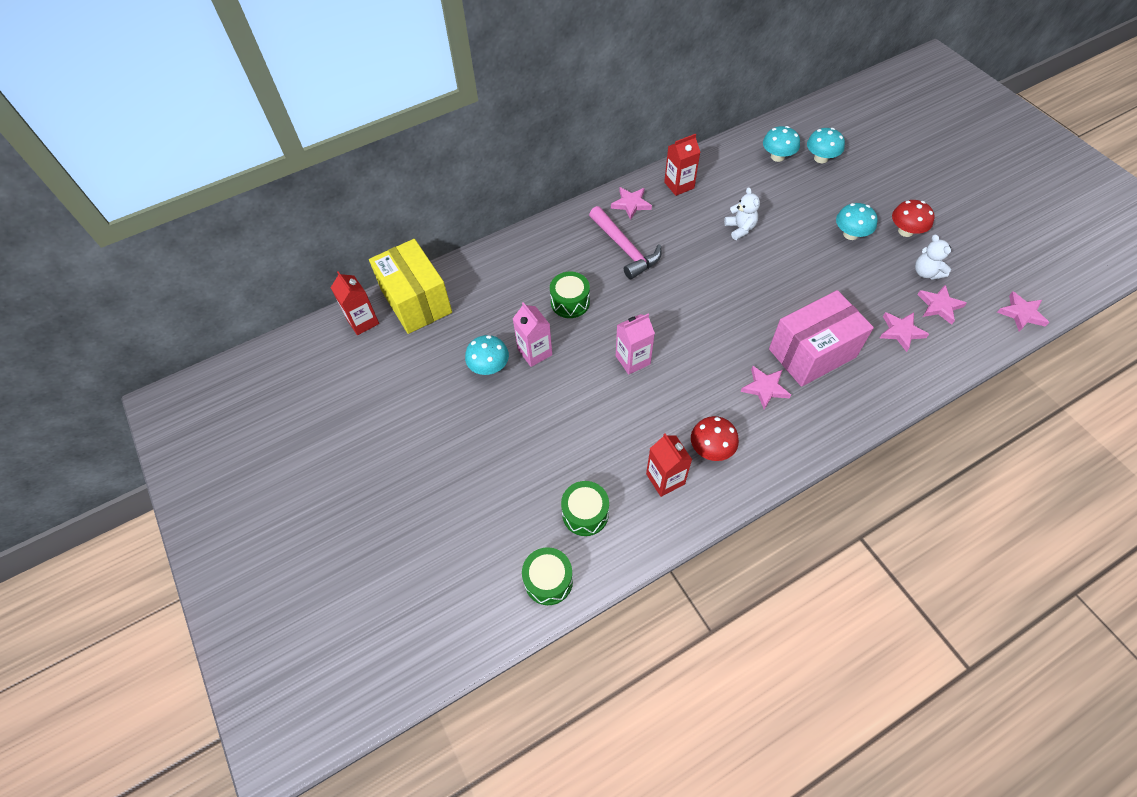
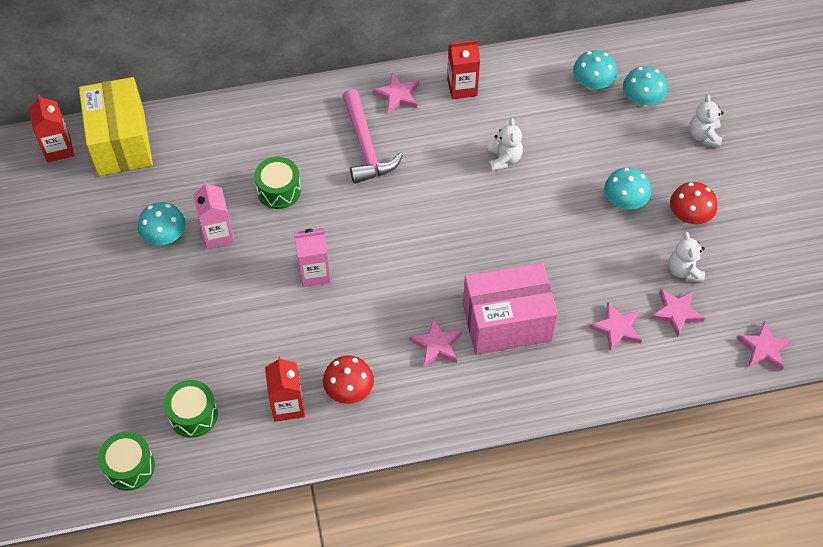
camera: 15 degrees right, 0 degrees up
(881, 171) = (703, 136): none -> white teddy bear

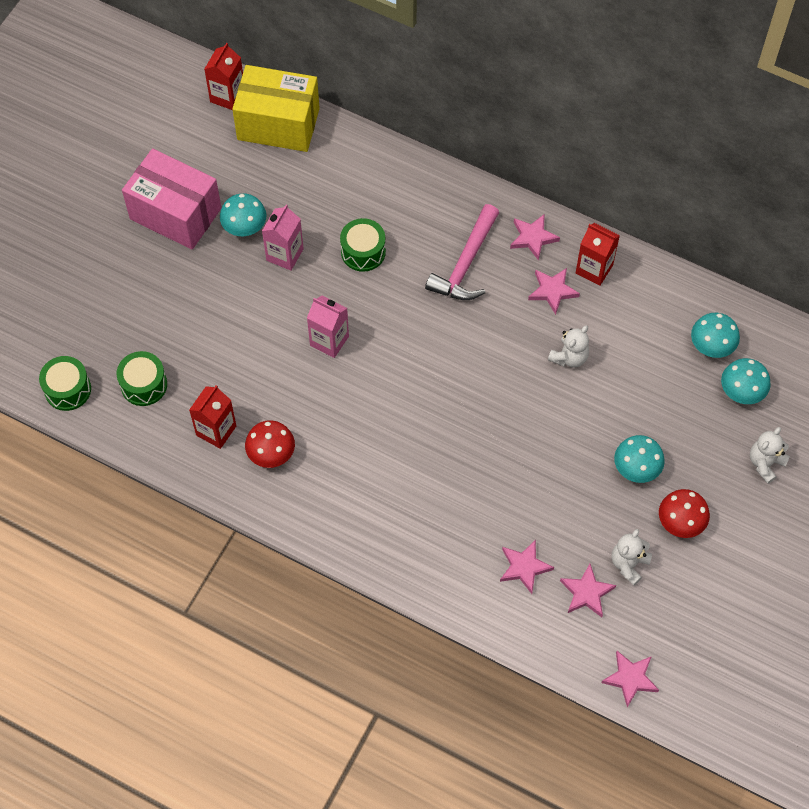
camera: 40 degrees right, 5 degrees up
(121, 142) = (278, 124): yellow box -> yellow box turned 75 degrees clockwise
(437, 344) = (369, 469): pink star -> pink star (552, 291)
(507, 322) = (441, 494): pink box -> pink box (175, 213)

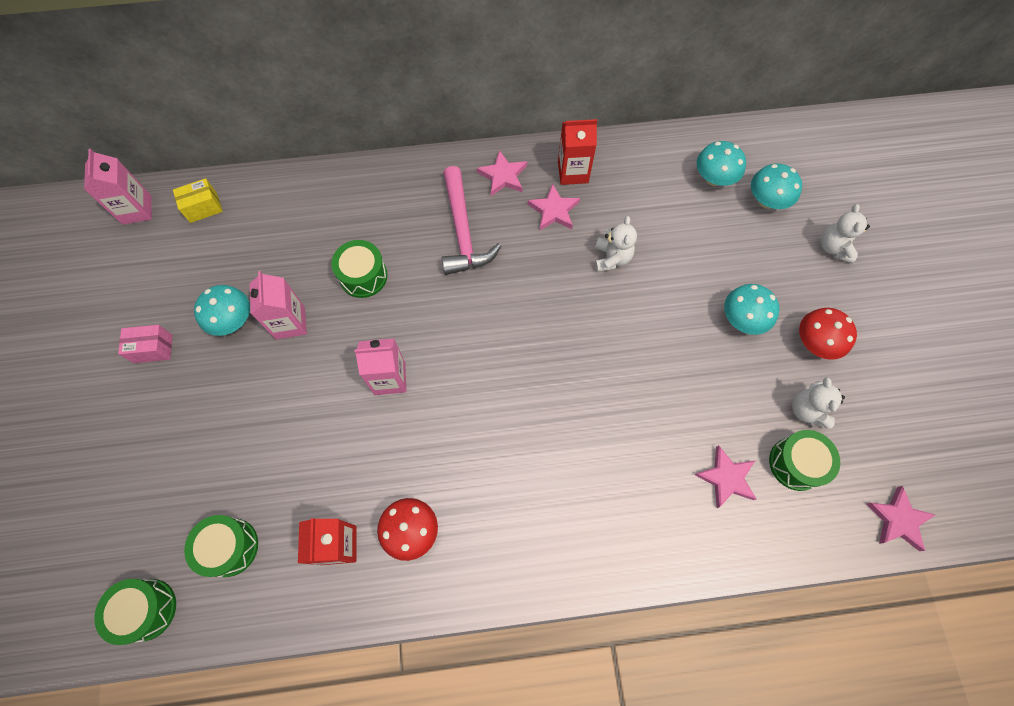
camera: 35 degrees left, 5 degrees up
(175, 213) = (153, 349): pink box -> pink box, size x0.43
(227, 96) = (137, 210): red carton -> pink carton
(278, 124) = (203, 207): yellow box -> yellow box, size x0.43
(586, 593) = (796, 463): pink star -> green drum

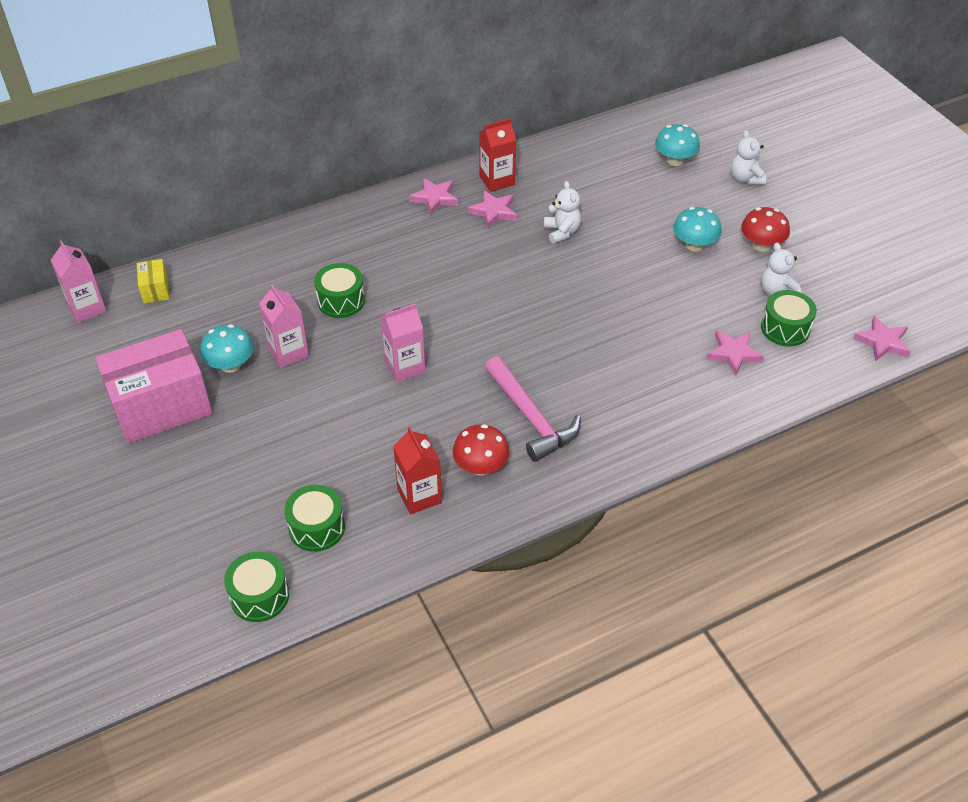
camera: 20 degrees left, 20 degrees down
(153, 349) = (161, 406): pink box -> pink box, size x2.33
(203, 207) = (155, 290): yellow box -> yellow box turned 60 degrees counterclockwise
(463, 232) = (418, 246): pink hammer -> pink hammer (531, 417)
(713, 178) = (622, 156): turquoise mushroom -> none

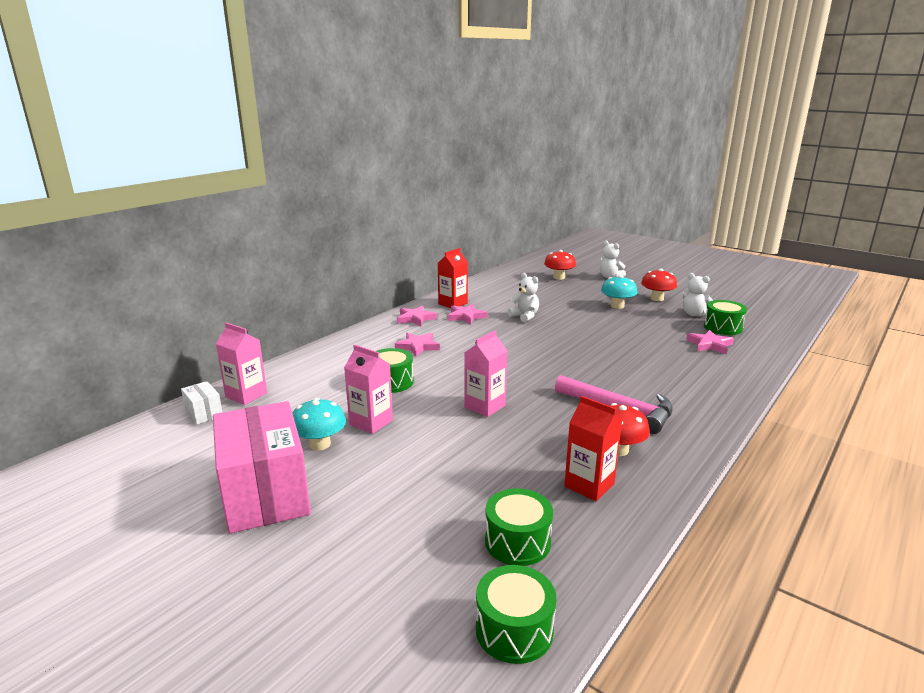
camera: 25 degrees left, 25 degrees down
(87, 308) = (132, 441): pink carton -> pink carton (246, 395)
(155, 290) = (204, 413): yellow box -> white box
(161, 406) = (265, 493): pink box -> pink box turned 60 degrees counterclockwise
(674, 160) = (559, 277): turquoise mushroom -> red mushroom
(882, 342) = (785, 321): pink star -> pink star (418, 346)

